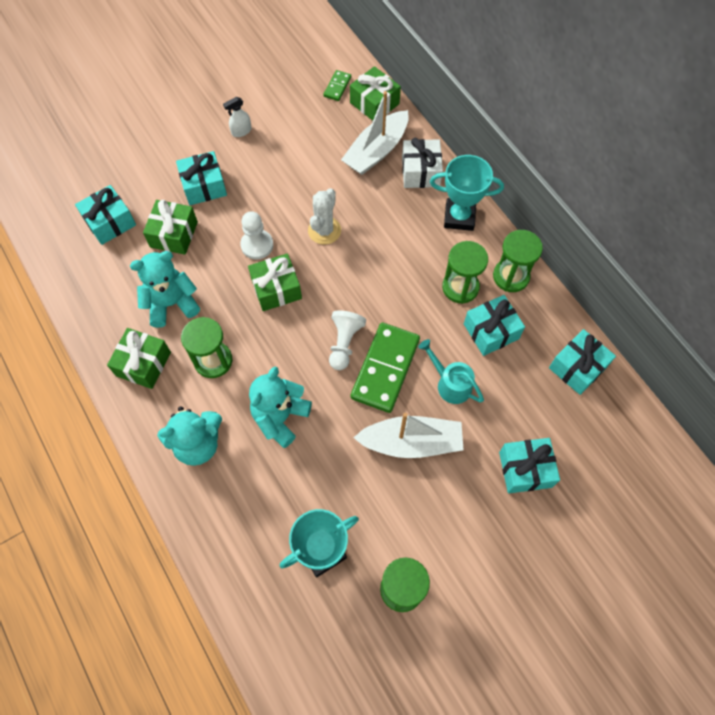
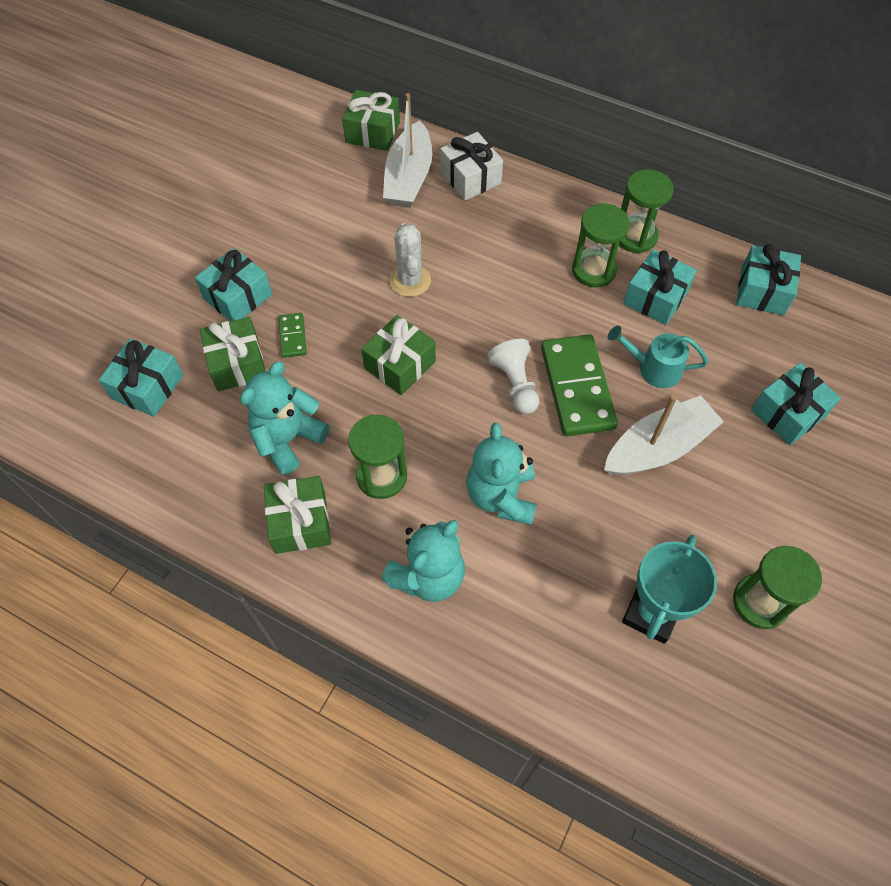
camera: 30 degrees left, 5 degrees down
(241, 131) = (241, 221): white spray bottle -> none
(257, 245) = (345, 330): white pawn -> none
(337, 87) = (320, 132): green domino -> green domino (292, 336)
(459, 217) = (542, 203): turquoise trophy -> none

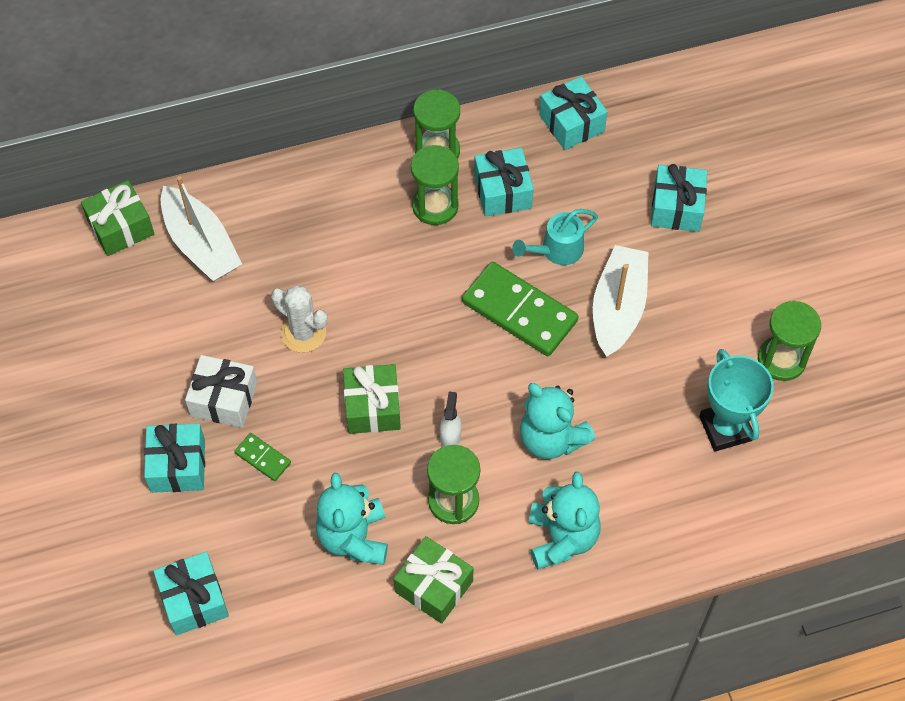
camera: 45 degrees left, 0 degrees up
(237, 364) = (245, 518): green gift -> none
(430, 430) = (450, 436): none -> white spray bottle
(470, 178) = (253, 203): white gift -> white gift (224, 399)
(515, 384) = (473, 347): white pawn -> none

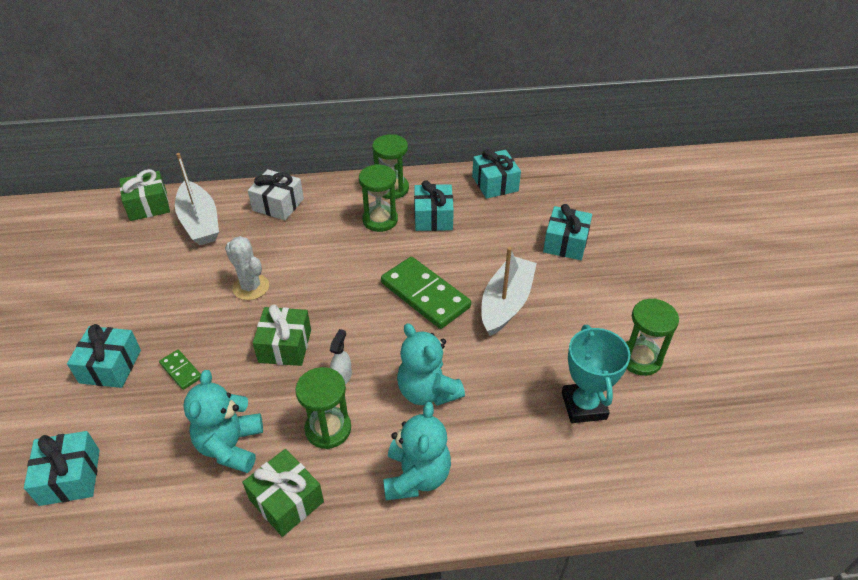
camera: 10 degrees right, 15 degrees down
(224, 399) = (169, 324): white gift -> white gift (278, 204)
(556, 251) = (465, 259): turquoise watering can -> none

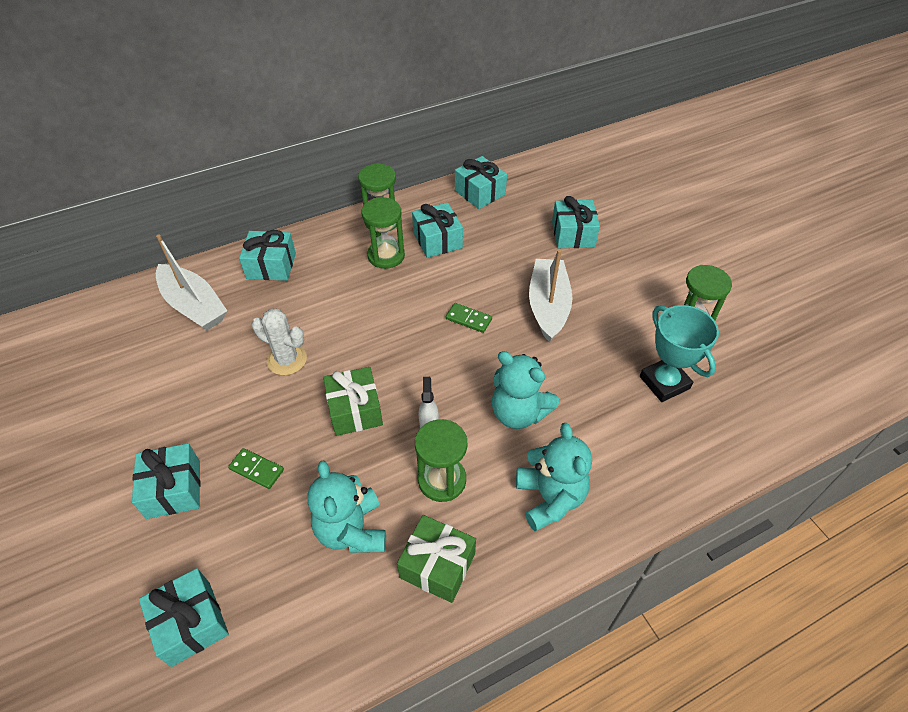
camera: 20 degrees left, 5 degrees up
(148, 205) = (124, 302): green gift -> none
(278, 204) = (271, 266): white gift -> turquoise gift
(425, 295) = (469, 319): green domino -> green domino, size x0.47

